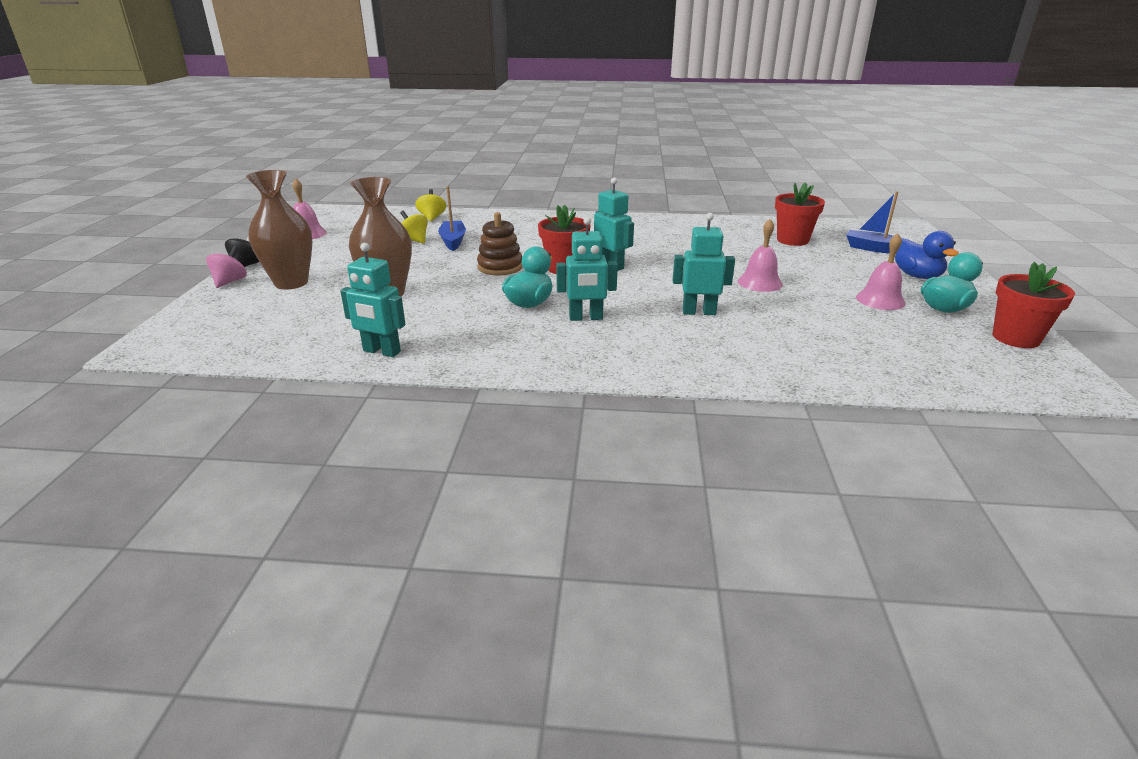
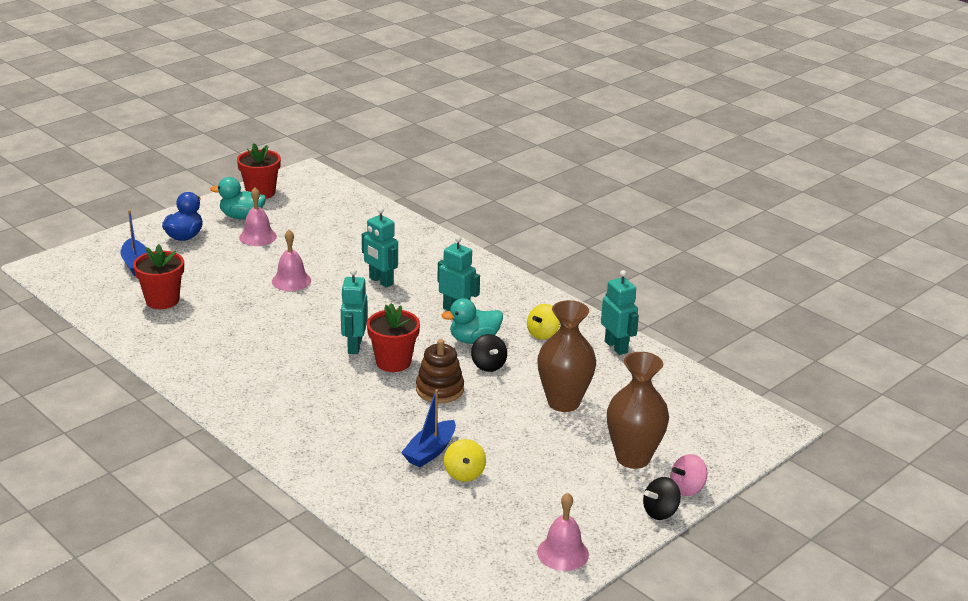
camera: 140 degrees left, 0 degrees up
(432, 217) = (395, 515): yellow spinning top -> yellow spinning top (542, 334)
(487, 292) = (488, 365): none -> black spinning top

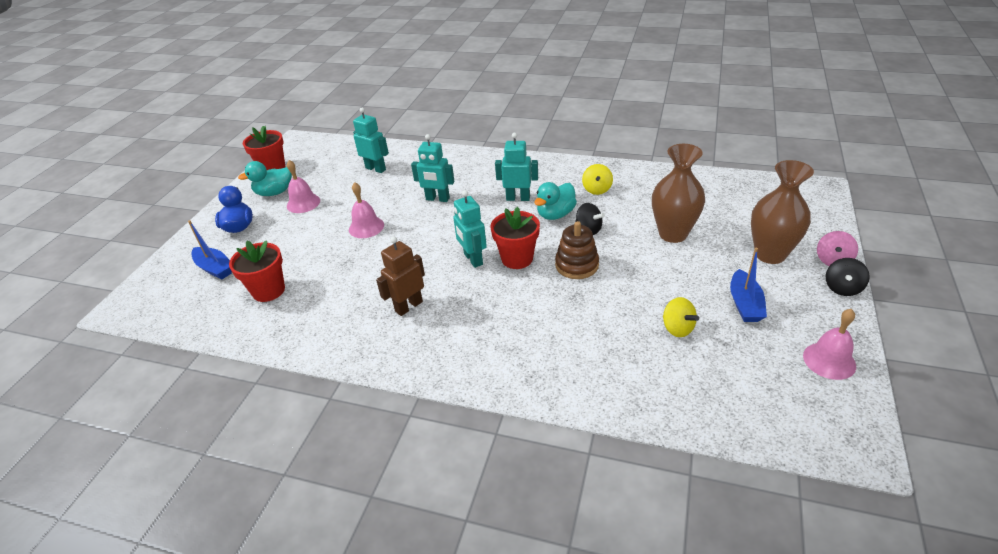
camera: 25 degrees left, 10 degrees up
(260, 360) = (408, 306): none -> brown robot
(430, 451) = (630, 322): blue boat -> blue boat (745, 304)
(616, 347) = (655, 178): turquoise robot -> turquoise robot (376, 169)

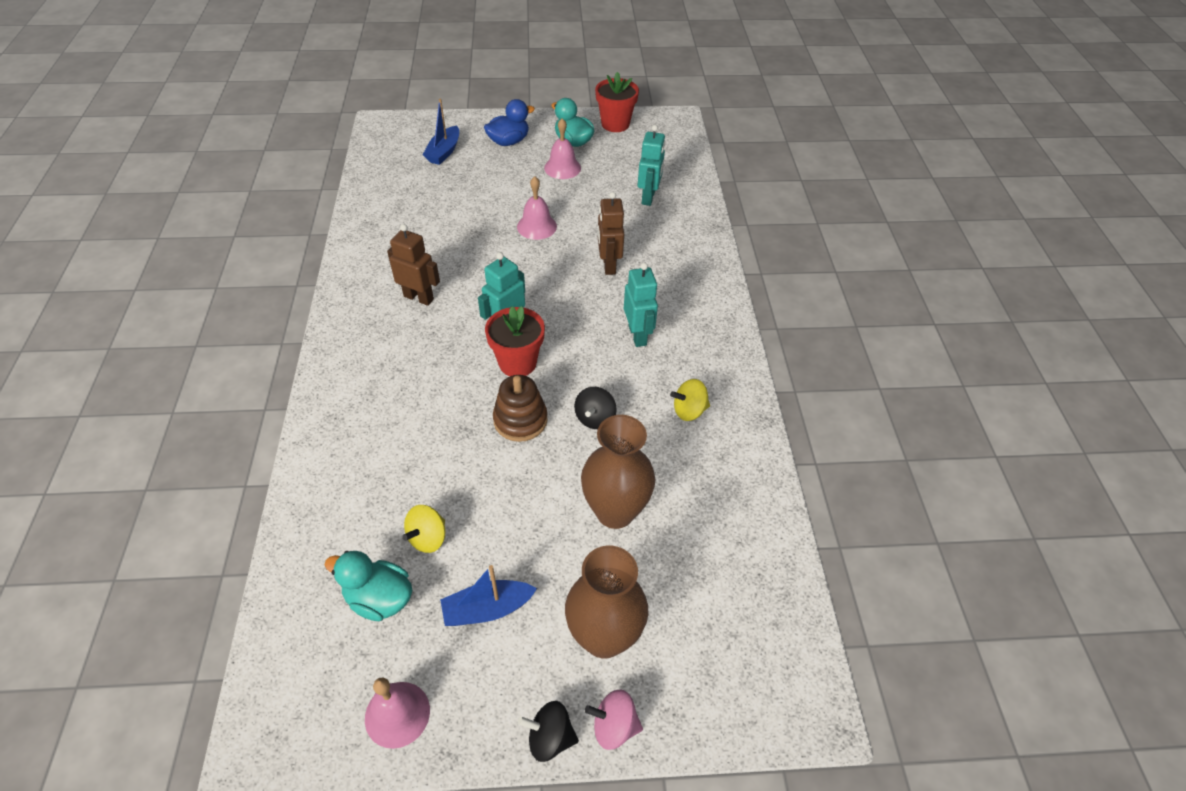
camera: 65 degrees right, 10 degrees up
(268, 290) = (421, 196): red flower pot -> none
(437, 199) = (608, 265): turquoise robot -> brown robot
(555, 214) = (616, 379): turquoise duck -> turquoise duck (379, 598)

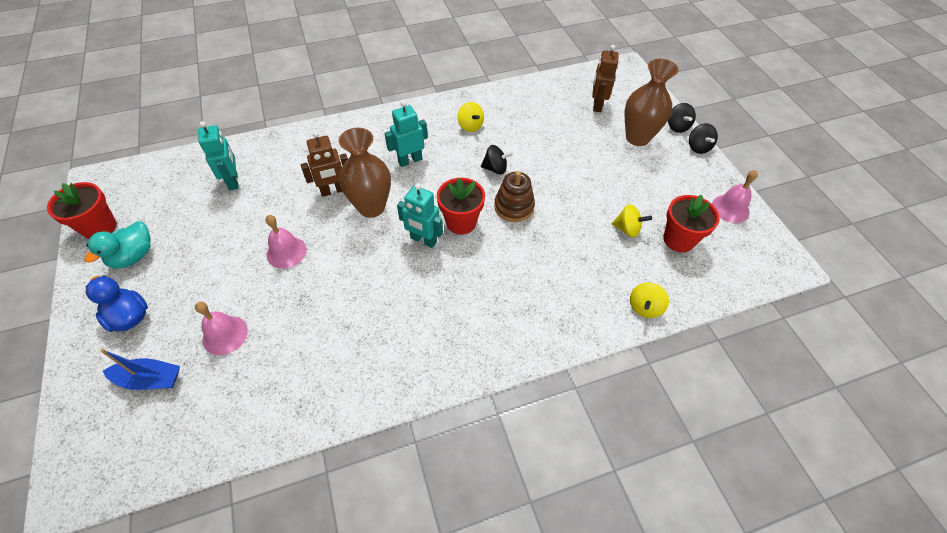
camera: 105 degrees left, 5 degrees up
(307, 507) = (644, 307): none -> yellow spinning top
(379, 598) = (678, 239): turquoise duck -> red flower pot
(419, 297) = (407, 315): brown robot -> brown robot (597, 105)
(487, 609) = (653, 187): blue boat -> none
(562, 168) = (185, 254): pink bell -> pink bell (225, 335)
(614, 726) = (677, 127): pink spinning top -> black spinning top
(615, 511) = (561, 147): brown vase -> brown vase (371, 207)
(648, 197) = (233, 181): turquoise robot -> turquoise robot turned 75 degrees clockwise

